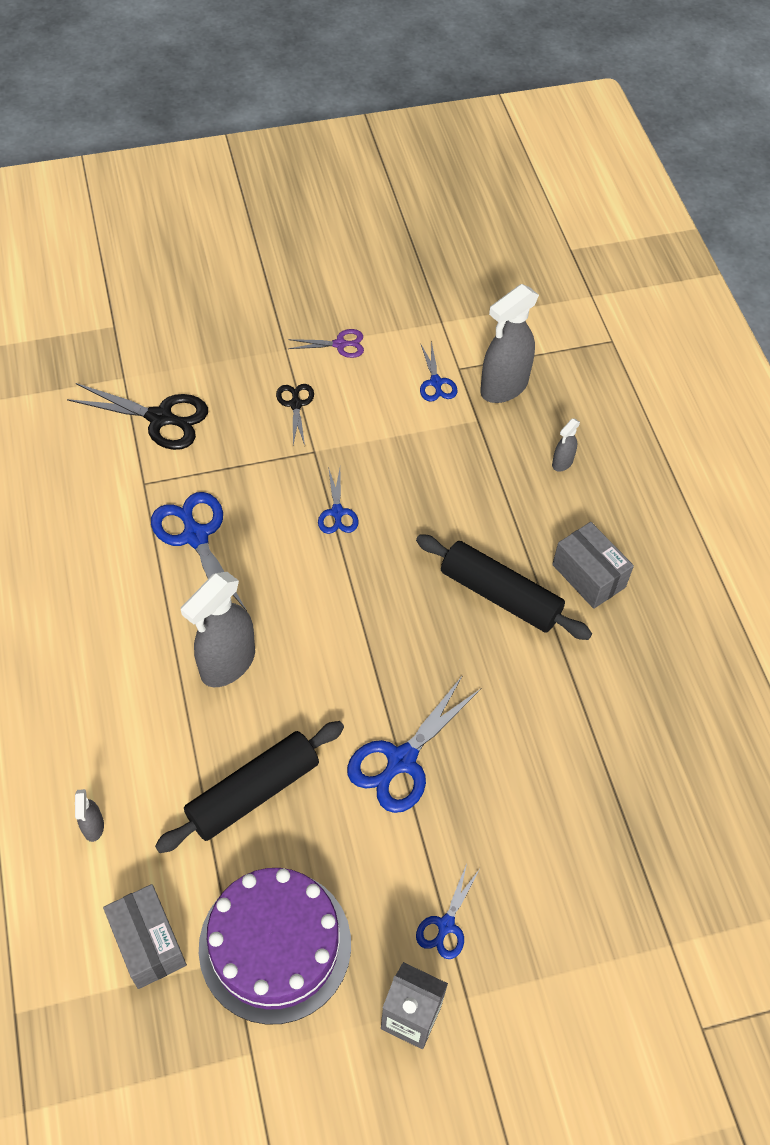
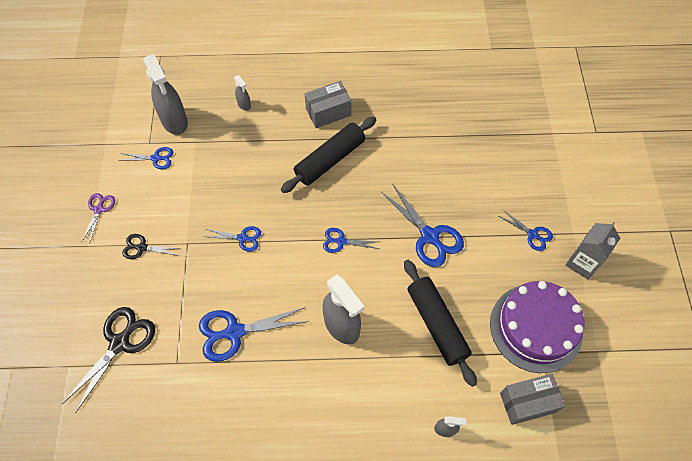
camera: 75 degrees left, 5 degrees up
(362, 638) = (341, 241): none -> blue scissors

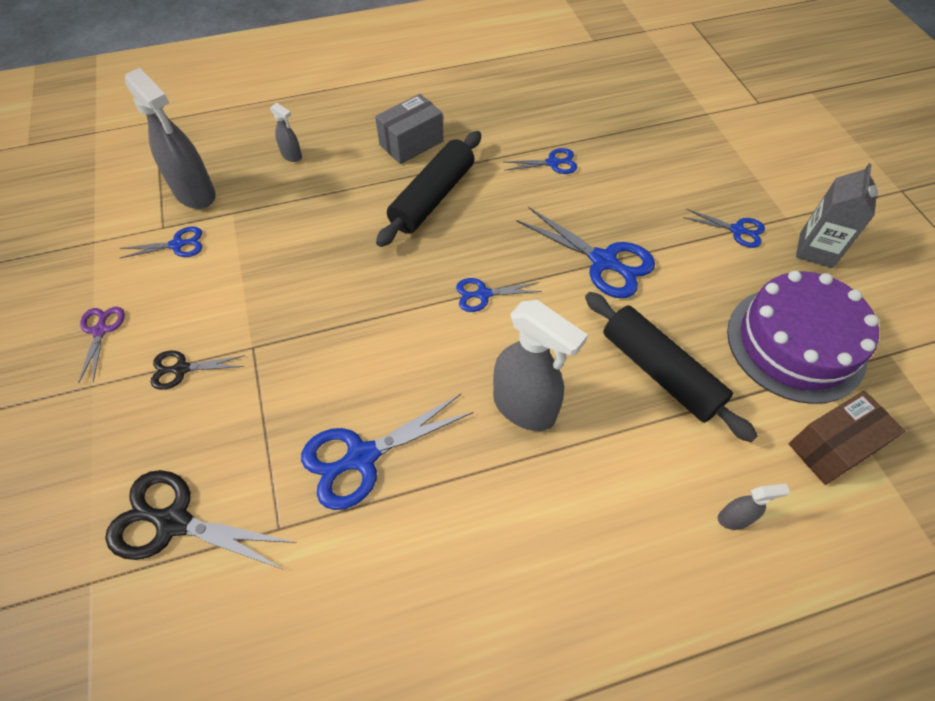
camera: 15 degrees left, 5 degrees down
(120, 343) = (174, 522): black scissors -> black scissors turned 90 degrees counterclockwise
(242, 238) = (336, 321): blue scissors -> blue scissors (552, 163)
(527, 402) = (832, 447): grey box -> brown box

